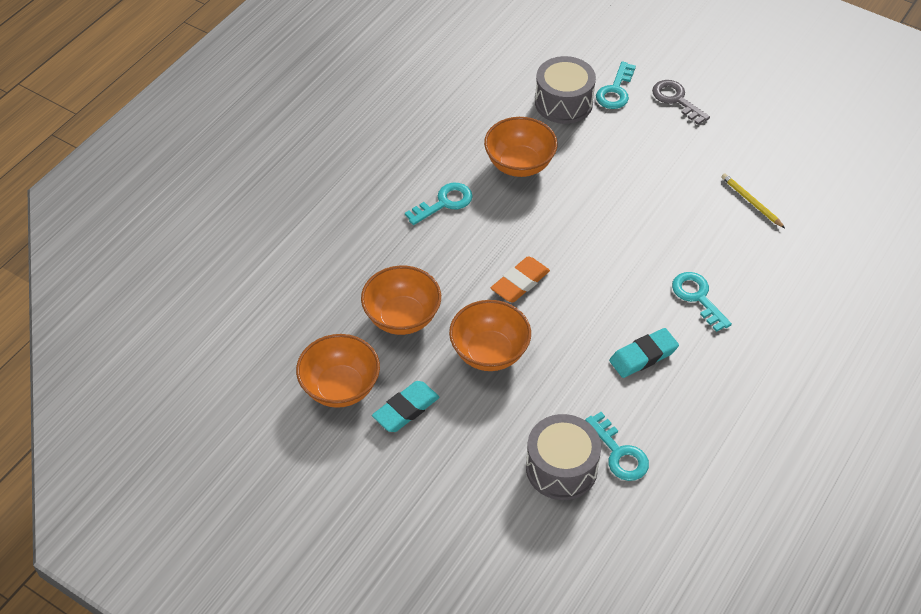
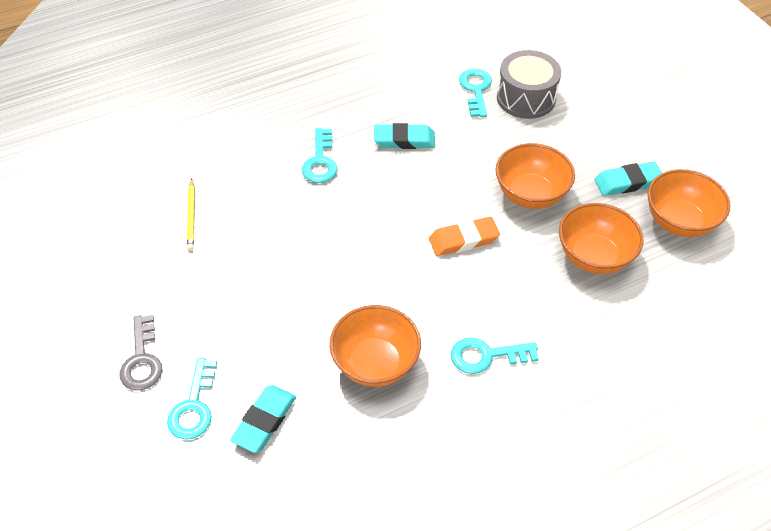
camera: 150 degrees left, 0 degrees up
(563, 103) = (264, 421): grey drum -> turquoise eraser
(615, 91) = (193, 407): turquoise key -> turquoise key turned 135 degrees clockwise

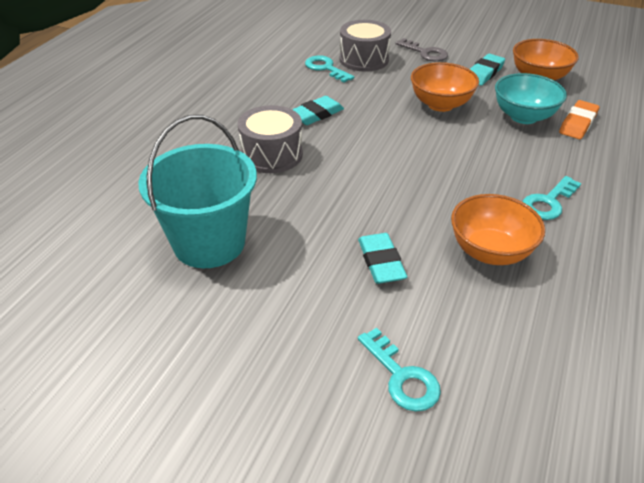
camera: 40 degrees left, 10 degrees down
(142, 360) = (307, 375): grey key -> grey key (425, 53)
(191, 216) = (209, 243): yellow pencil -> turquoise bucket
(264, 421) = (471, 345): turquoise eraser -> turquoise eraser (381, 262)
(320, 162) = (271, 155): turquoise key -> grey drum
(463, 240) = (437, 148): orange eraser -> orange eraser (578, 123)
(594, 256) = (523, 116): orange bowl -> turquoise bowl

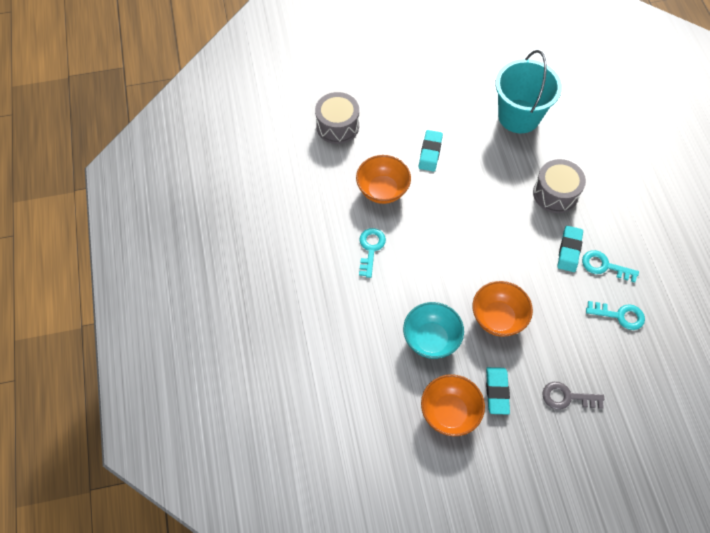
camera: 145 degrees right, 20 degrees up
(364, 59) = (605, 350): grey drum -> grey drum (337, 126)
(381, 262) = (430, 152): turquoise eraser -> turquoise eraser turned 60 degrees clockwise
(402, 377) = (380, 103): turquoise key -> turquoise key (604, 266)
(578, 123) = (389, 354): orange eraser -> none

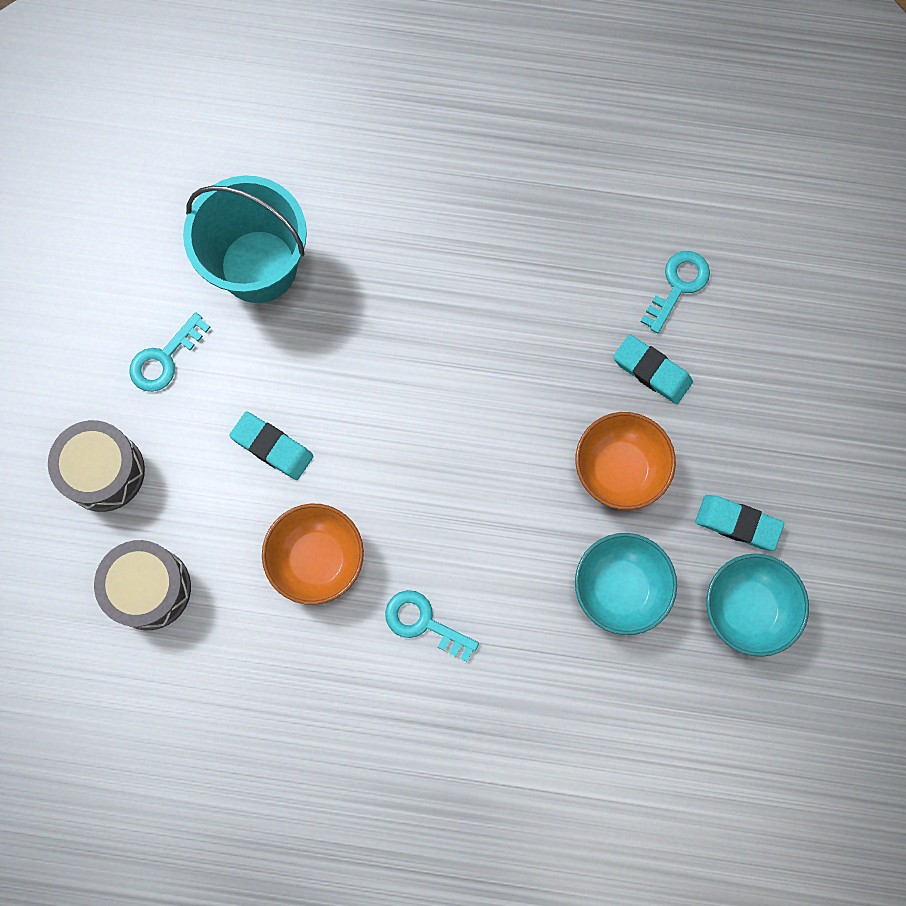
camera: 70 degrees left, 15 degrees up
(449, 412) = (747, 608): orange bowl -> turquoise bowl
(555, 194) = (433, 278): grey drum -> grey drum (104, 471)
(566, 397) = (779, 425): grey key -> none
(569, 250) = (543, 306): turquoise eraser -> turquoise eraser (652, 371)
(604, 266) = (589, 267): turquoise key -> turquoise key (164, 359)

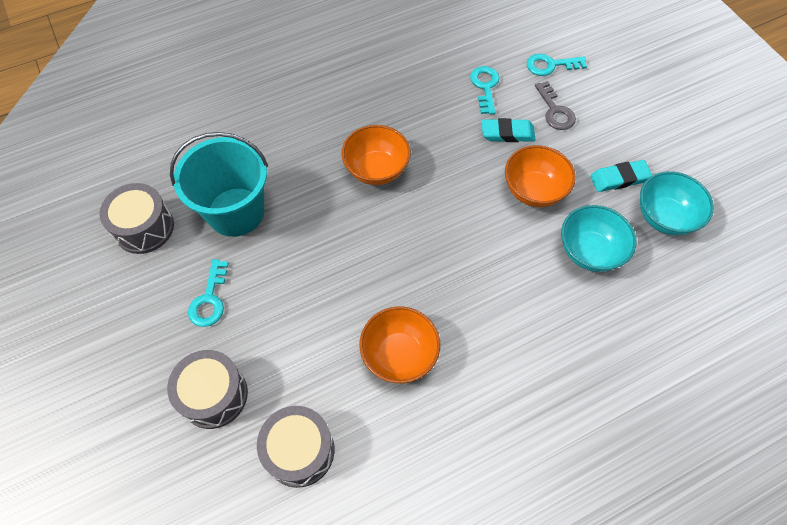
camera: 35 degrees left, 15 degrees down
(148, 220) = (144, 228): none -> grey drum
(272, 447) = (320, 307): turquoise eraser -> none
(423, 622) = (495, 348): turquoise key -> turquoise key (550, 65)
(455, 316) = (376, 169): none -> orange bowl
(738, 379) = (555, 111): none -> grey key

